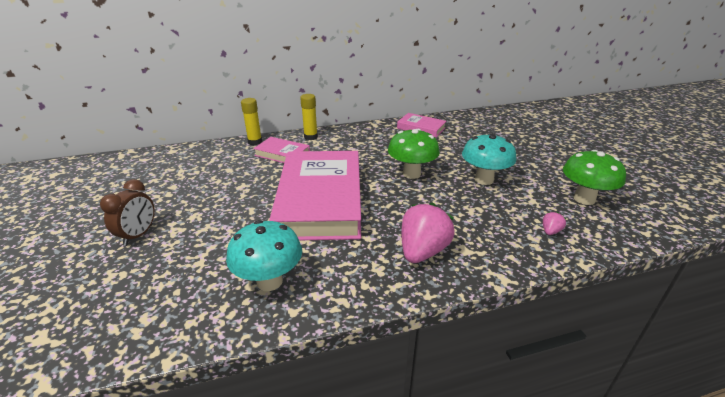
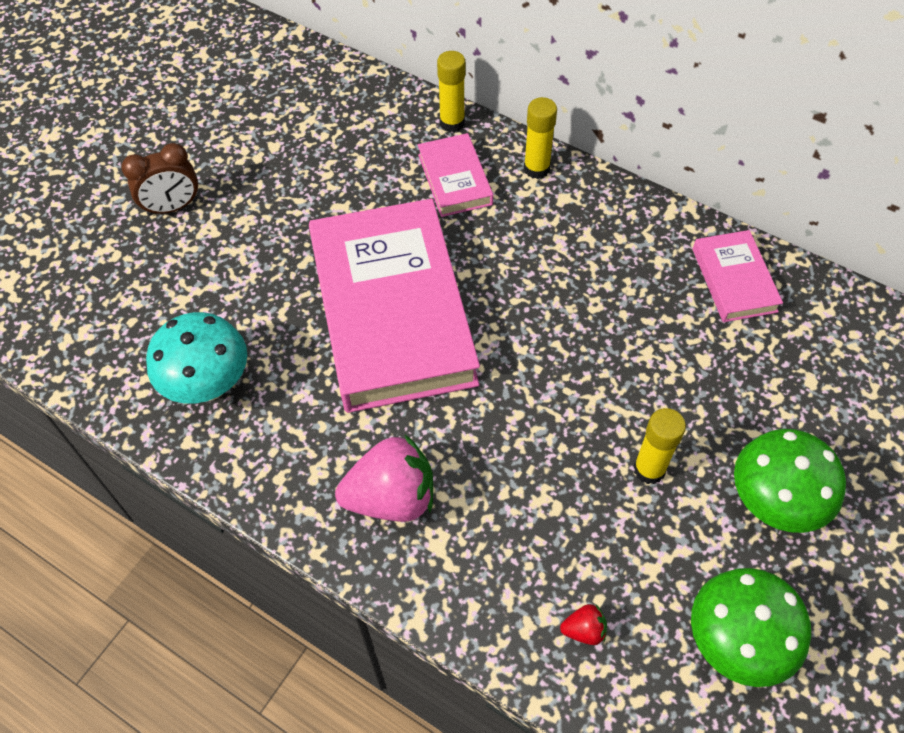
camera: 50 degrees right, 25 degrees up
(320, 200) = (392, 311): pink book -> pink book turned 60 degrees counterclockwise
(411, 174) = (565, 365): green mushroom -> green mushroom (773, 503)
(484, 179) = (649, 469): turquoise mushroom -> yellow glue stick
(550, 231) = (584, 630): pink strawberry -> red strawberry

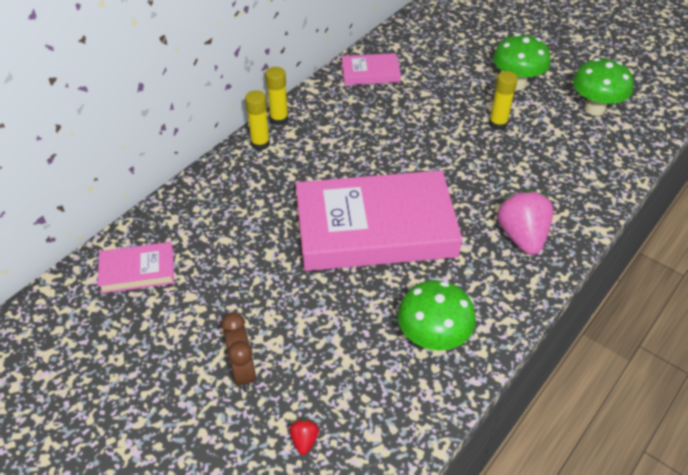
camera: 85 degrees left, 10 degrees down
(209, 385) = (432, 339): turquoise mushroom -> green mushroom
(452, 123) = (201, 183): yellow glue stick -> yellow glue stick (279, 119)
(454, 179) = (259, 186): pink book -> pink book (137, 271)
(584, 630) = (597, 161): red strawberry -> red strawberry (304, 440)

